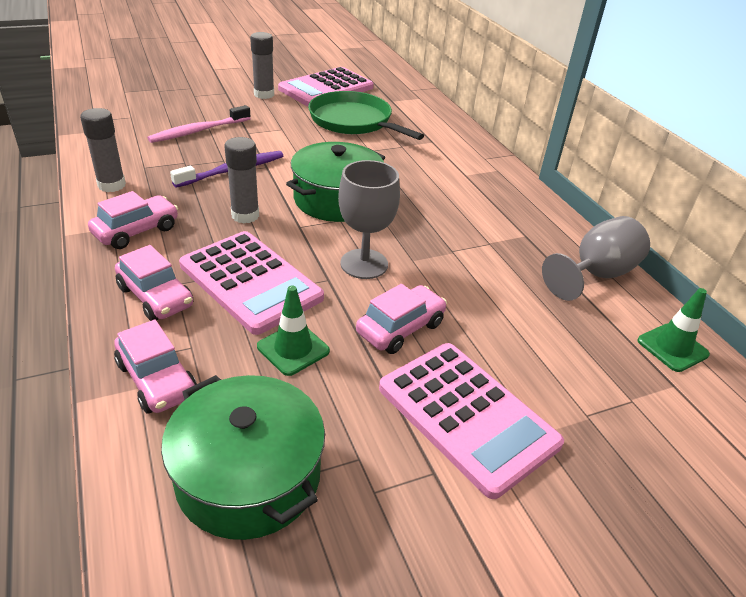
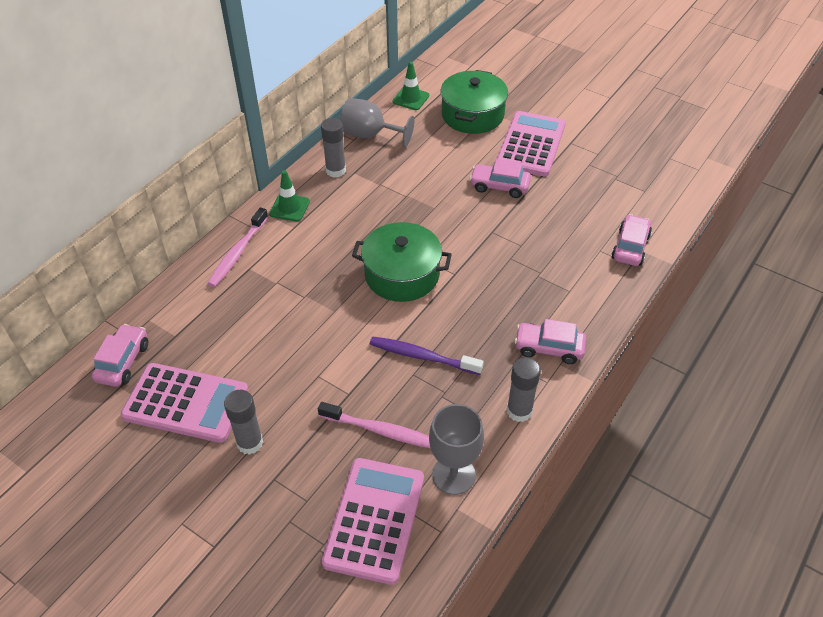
camera: 120 degrees left, 10 degrees up
(156, 297) = (587, 290): pink car -> pink car (123, 362)
(245, 215) = (472, 307): grey glue stick -> grey glue stick (335, 170)
(249, 476) = (633, 188): green pot -> green pot (472, 115)
(250, 282) = (530, 261): pink calculator -> pink calculator (374, 520)
(293, 349) = (557, 215): green traffic cone -> green traffic cone (289, 207)
(353, 121) = (253, 337): green pan -> none
(364, 264) = (461, 225): grey goblet -> grey goblet (453, 475)
(457, 143) = (237, 253): none -> pink toothbrush

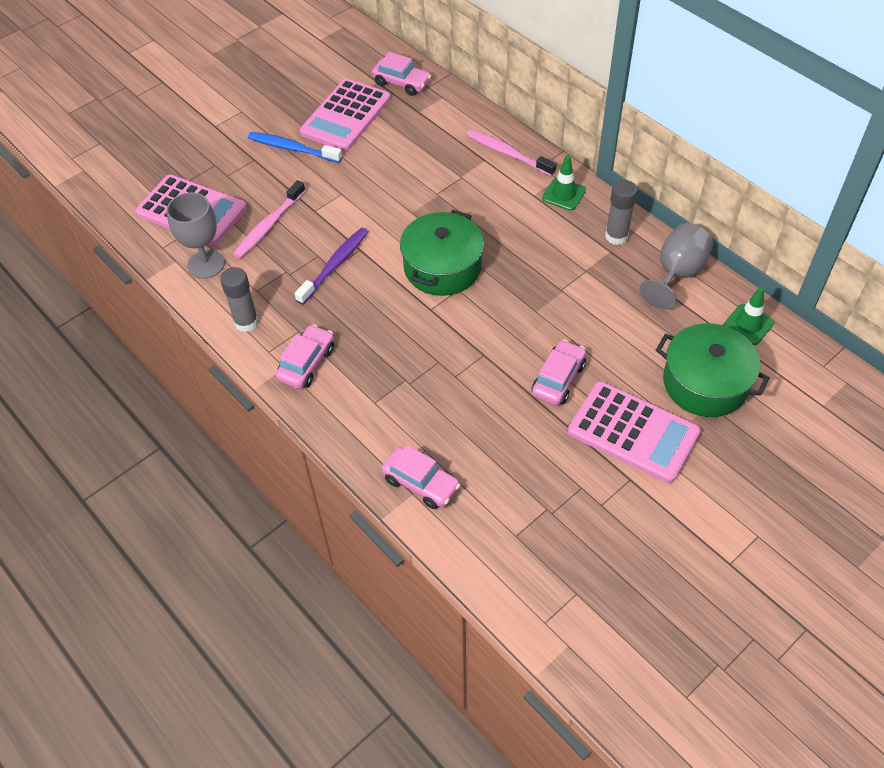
camera: 105 degrees right, 5 degrees up
(250, 443) = (292, 148): grey glue stick -> blue toothbrush

